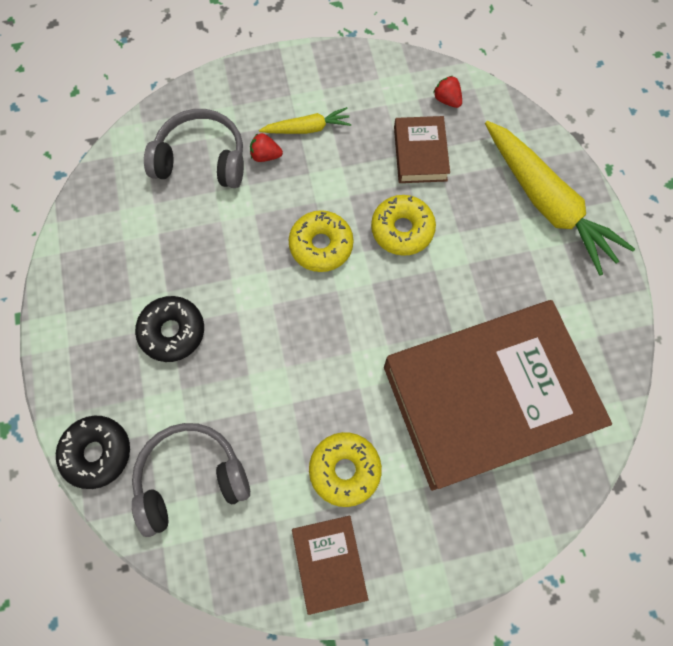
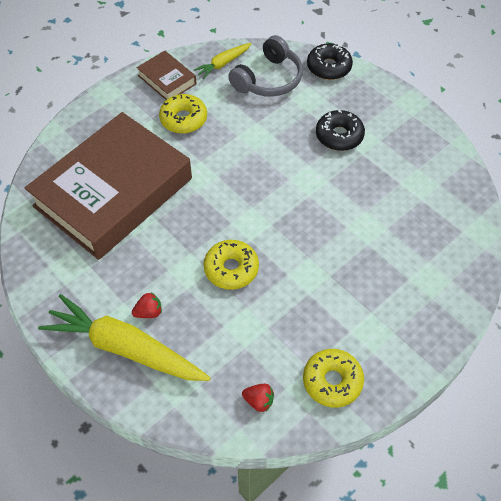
camera: 150 degrees right, 15 degrees down
(201, 159) = (416, 245): grey headphones -> none
(265, 156) = (372, 271): red strawberry -> red strawberry (149, 312)
(307, 128) = (358, 310): yellow carrot -> yellow carrot (223, 64)
(321, 245) = (283, 229): yellow donut -> yellow donut (332, 381)
(420, 154) = (253, 337): brown book -> none

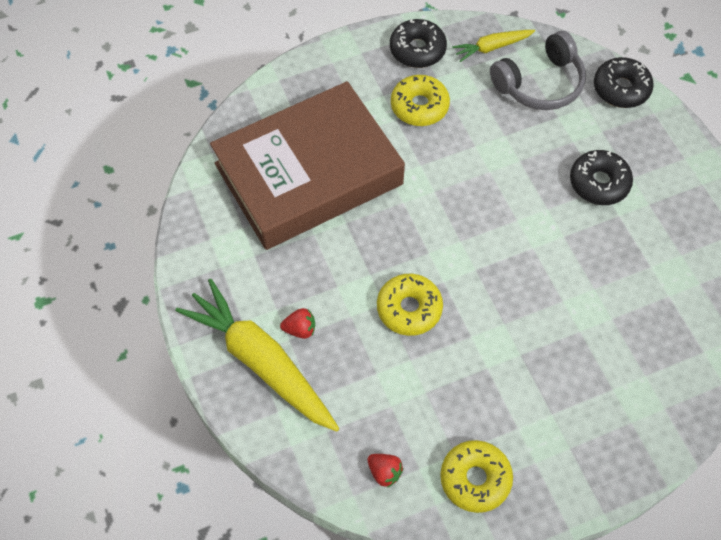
camera: 20 degrees right, 5 degrees up
(167, 80) = (417, 50): brown book -> black donut

